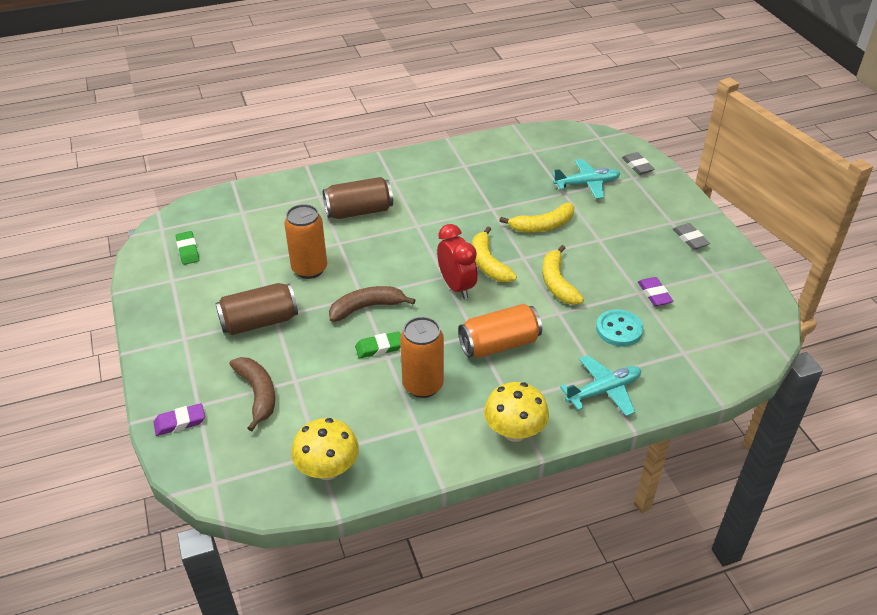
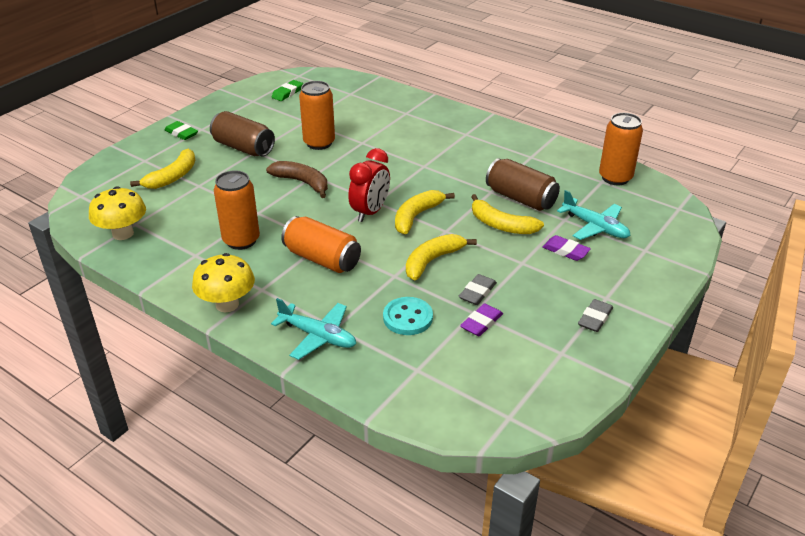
camera: 55 degrees right, 5 degrees down
(180, 422) = (124, 160): purple eraser -> purple eraser (565, 251)
(258, 394) = (172, 177): brown banana -> yellow banana
(359, 211) = (408, 135): brown can -> brown can (520, 198)
(379, 347) = (264, 205): green eraser -> green eraser (181, 133)
(535, 143) = (615, 178): none -> orange can
(637, 166) = (667, 246): grey eraser -> grey eraser (477, 292)

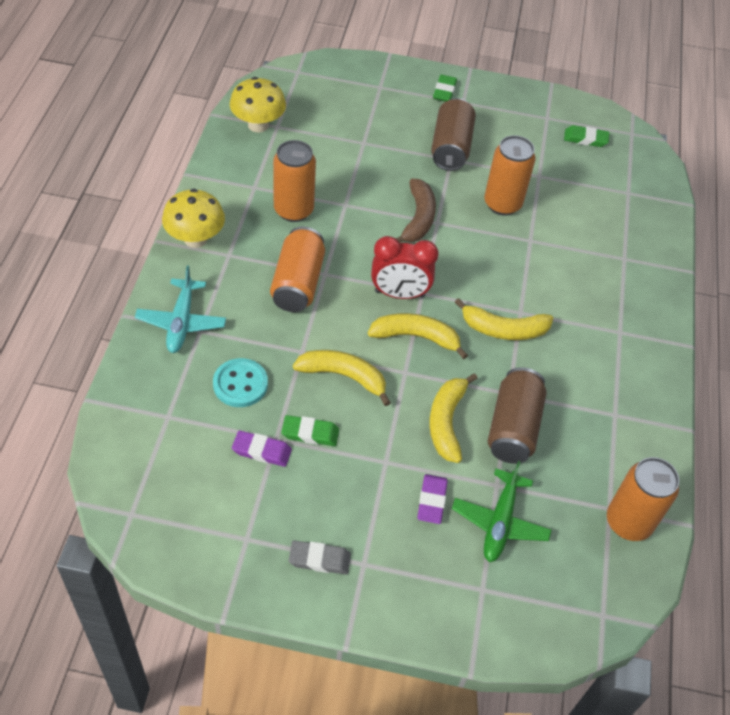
camera: 60 degrees right, 15 degrees up
(172, 177) = (365, 118): yellow banana -> yellow banana (504, 329)
(477, 292) = (310, 433): grey eraser -> green eraser
(595, 227) = (499, 522): turquoise plane -> green plane

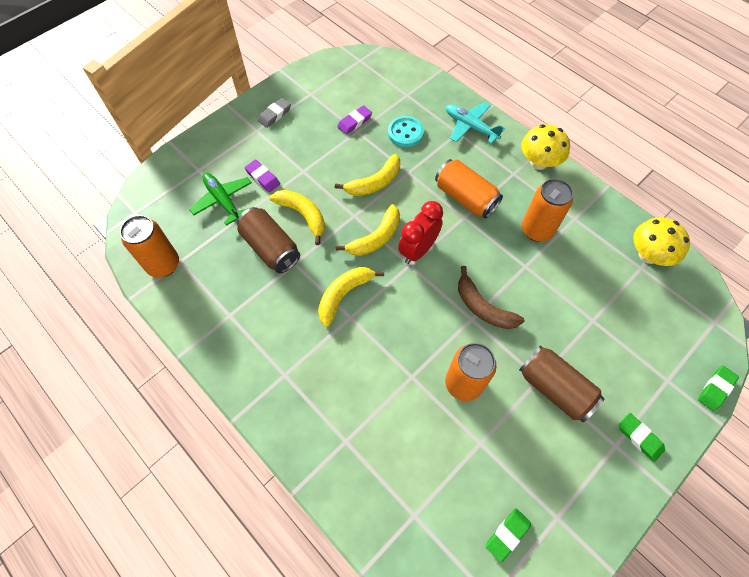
camera: 130 degrees right, 10 degrees up
(310, 433) = (349, 147): green eraser -> green eraser (715, 389)

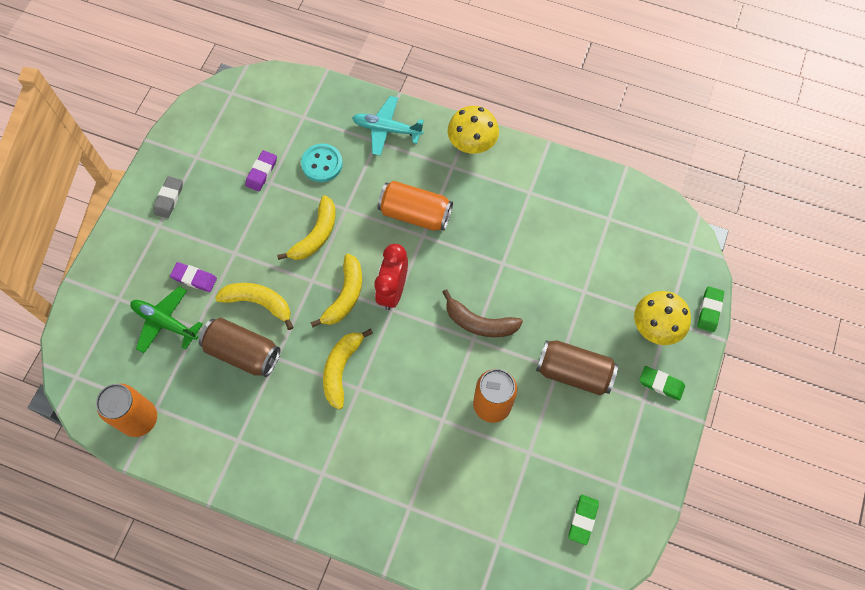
camera: 25 degrees left, 5 degrees up
(537, 230) = (498, 220): orange can -> none
(648, 255) = (610, 203): yellow mushroom -> yellow mushroom (655, 327)

